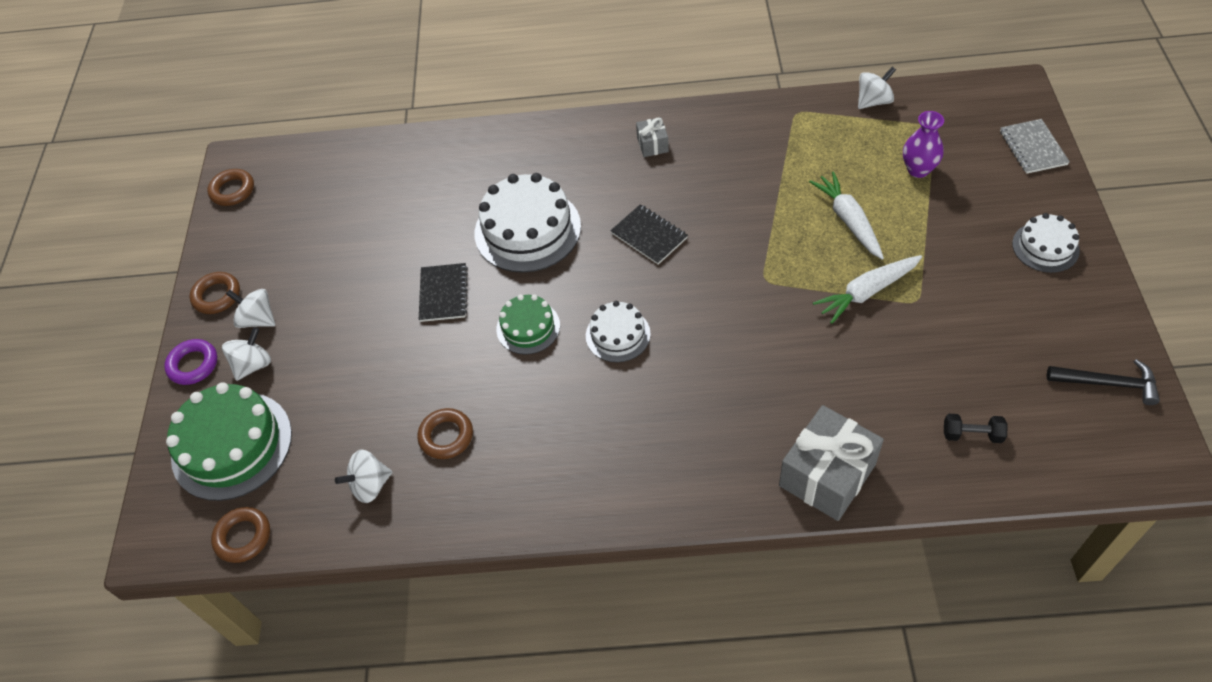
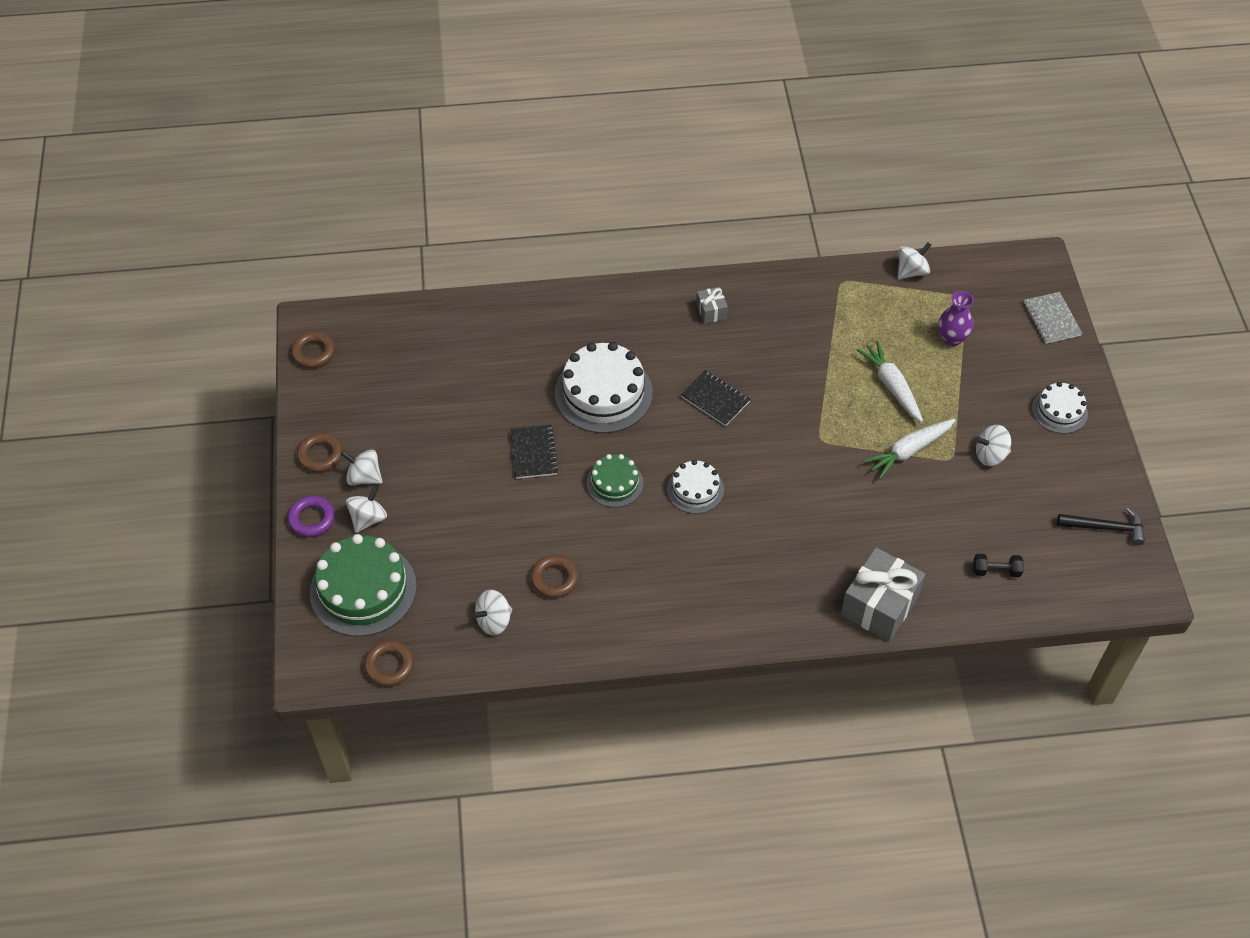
camera: 10 degrees left, 0 degrees up
(963, 297) = (990, 455): none -> white spinning top

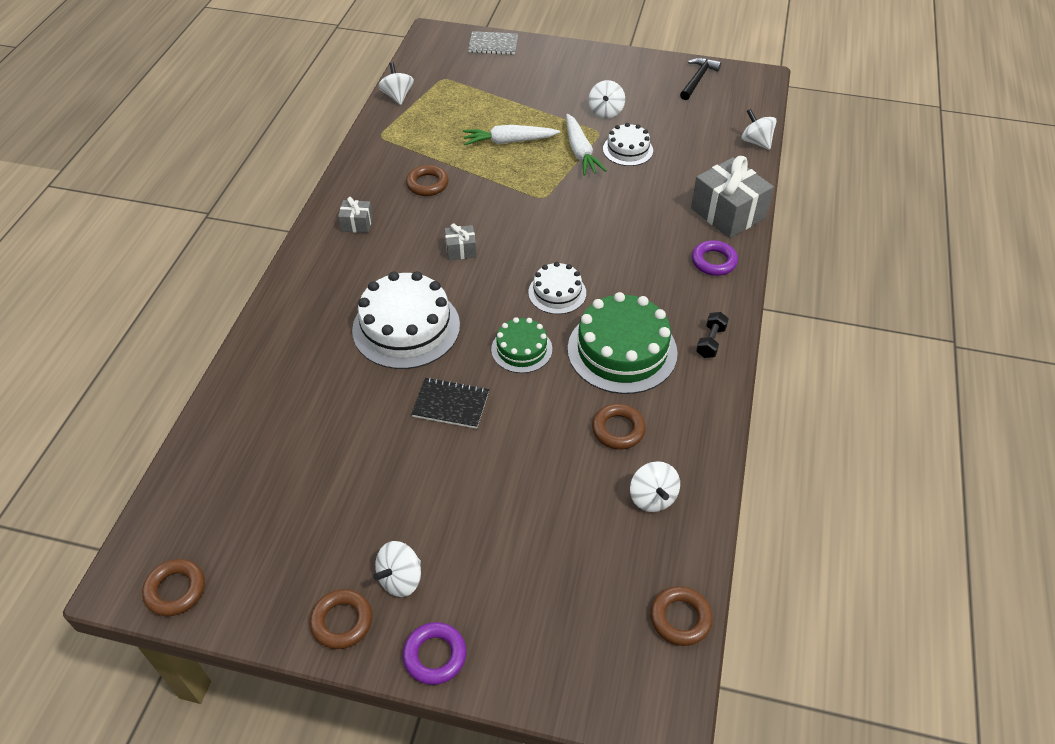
camera: 70 degrees left, 5 degrees down
(363, 589) = (563, 621): green cake -> green cake (622, 350)
(368, 518) = (463, 589): white spinning top -> white spinning top (756, 142)
(715, 399) = (461, 250): black notebook -> grey gift
(791, 343) = (427, 184): none -> brown ring
(799, 607) = (713, 261): none -> purple ring
(952, 339) = (480, 96): purple vase -> none
(996, 571) = (716, 142): black dumbbell -> black dumbbell (710, 342)
(1059, 411) = (581, 67): white cake -> white cake (628, 150)

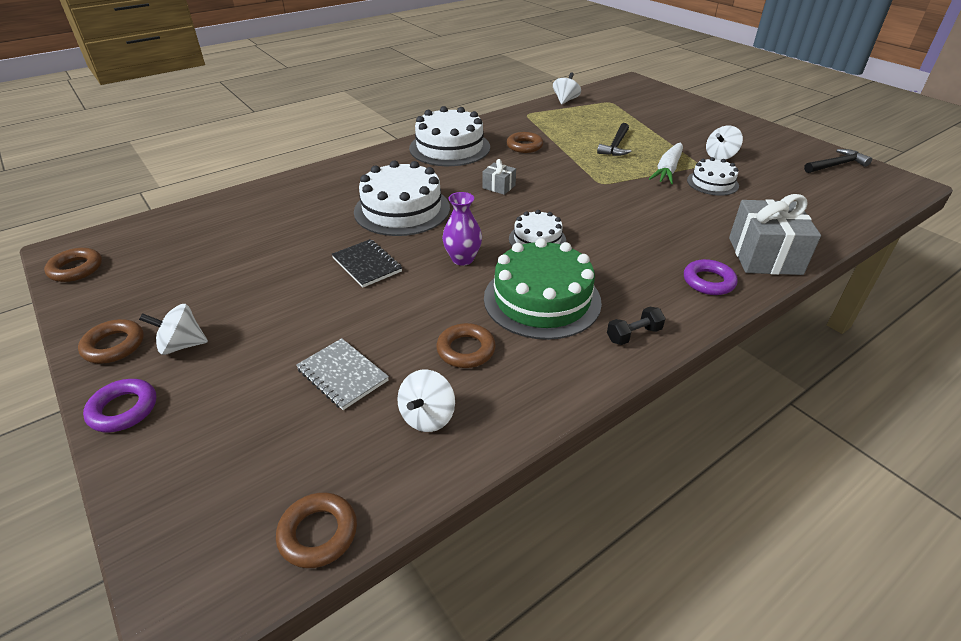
camera: 40 degrees right, 10 degrees down
(357, 224) = (449, 147): grey gift -> white cake
(493, 45) = (671, 97): grey notebook -> grey notebook (342, 375)
(509, 141) = (615, 146): white carrot -> black hammer
(521, 349) = (462, 259): green cake -> purple vase
(756, 142) = (854, 222): white spinning top -> none

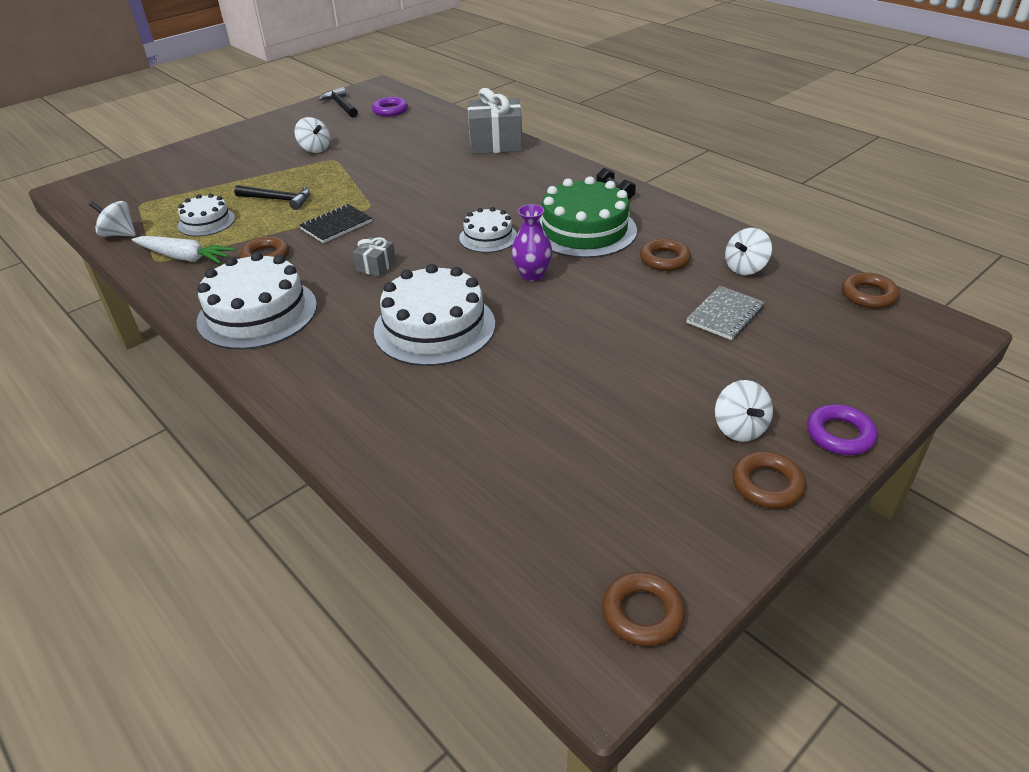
camera: 95 degrees left, 0 degrees up
(367, 265) = (557, 332): black notebook -> black notebook (336, 225)
(427, 417) = (745, 268): white spinning top -> white spinning top turned 120 degrees clockwise
(667, 170) = (343, 174): white carrot -> white carrot (185, 257)
(708, 281) = (537, 164): purple ring -> purple ring (390, 110)
(712, 183) = (372, 155): white cake -> white cake (206, 222)

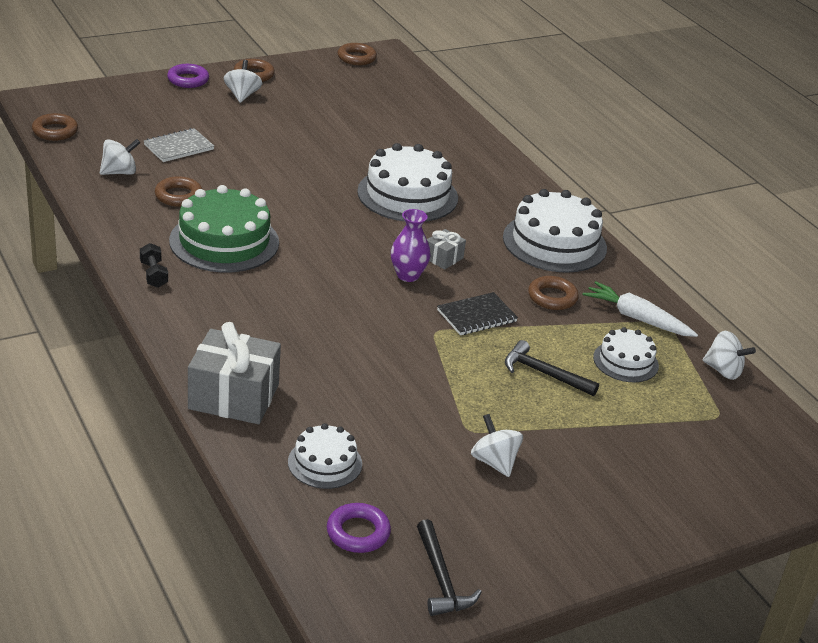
camera: 170 degrees left, 5 degrees down
(488, 237) = (323, 259): white cake -> white cake (325, 463)
(532, 274) = (304, 214): purple vase -> purple vase (408, 275)

